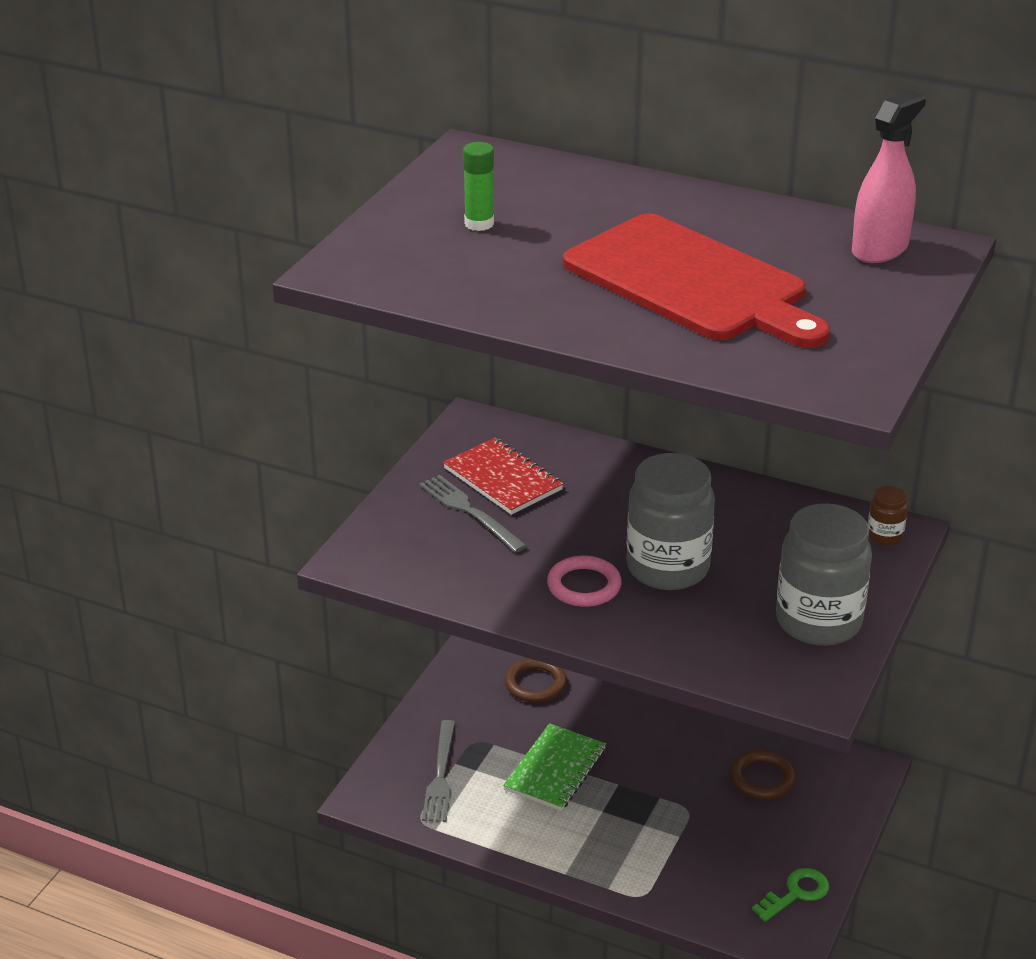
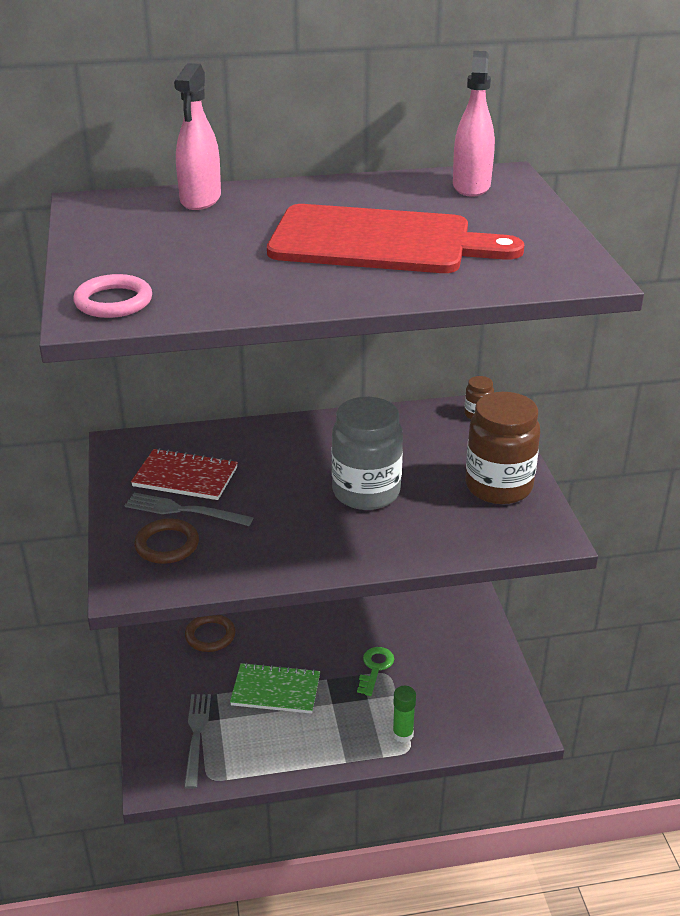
camera: 35 degrees left, 0 degrees up
(440, 775) = (196, 736): grey fork -> grey fork turned 150 degrees counterclockwise
(479, 224) = (165, 249): green glue stick -> green glue stick (403, 734)
(555, 770) = (276, 690): green notebook -> green notebook turned 75 degrees counterclockwise
(576, 179) = (200, 199): none -> pink spray bottle
(584, 586) = (322, 529): pink ring -> pink ring (113, 301)
(762, 779) = (414, 629): brown ring -> brown ring (167, 545)
(796, 893) = (500, 695): green key -> green key (375, 668)
(818, 622) = (498, 486): grey jar -> brown jar

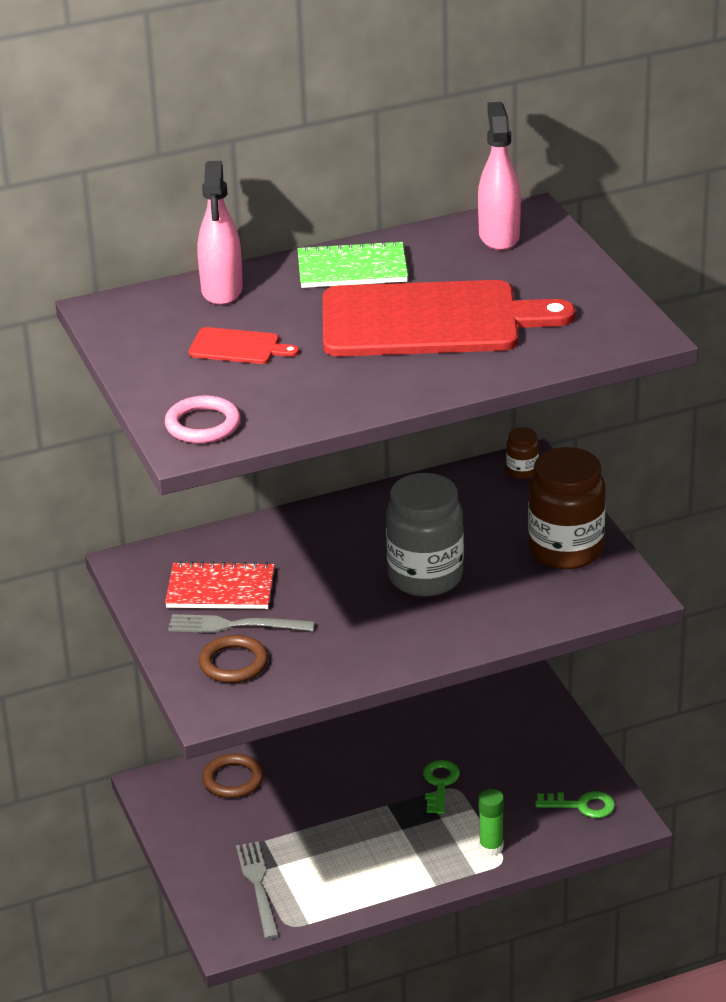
camera: 10 degrees left, 0 degrees up
(188, 243) = (238, 347): none -> red cutting board
(276, 690) = (332, 826): green notebook -> green notebook (352, 268)
(490, 708) = (582, 805): none -> green key

